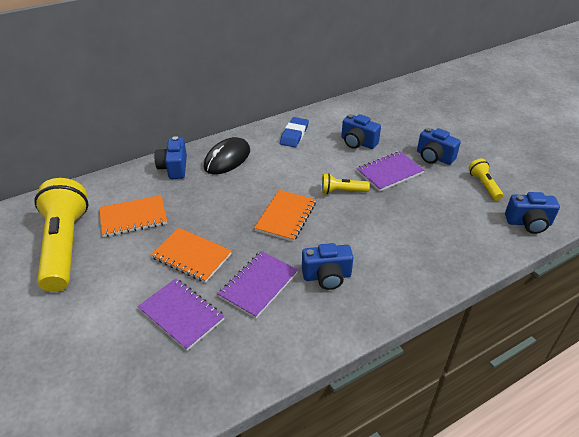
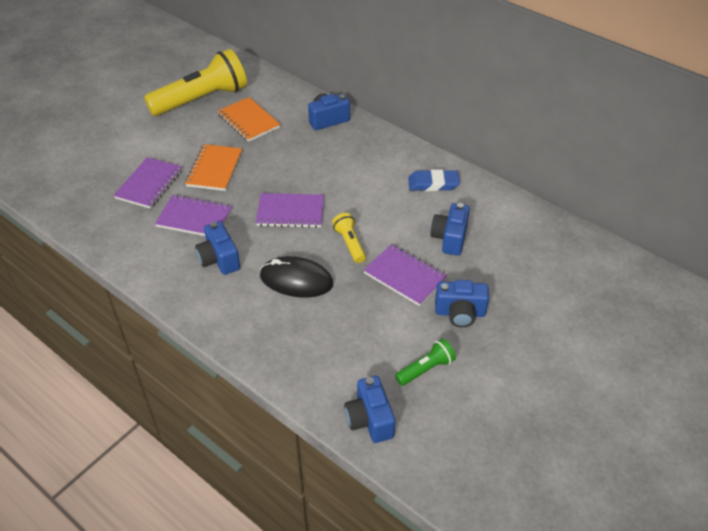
camera: 70 degrees right, 5 degrees up
(227, 159) = (361, 148): black mouse -> black mouse (296, 280)
(286, 217) = (290, 212): orange notebook -> purple notebook
(434, 157) = (460, 313): blue camera -> blue camera turned 105 degrees counterclockwise
(483, 185) = (426, 369): yellow flashlight -> green flashlight

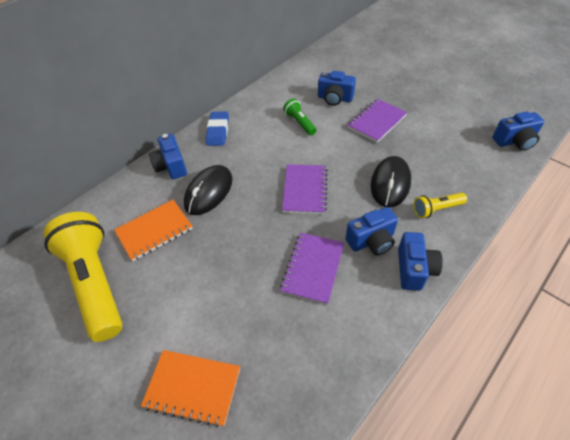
camera: 85 degrees left, 5 degrees up
(149, 184) = (253, 323): purple notebook -> none
(214, 169) = (234, 256): orange notebook -> orange notebook (193, 387)
(292, 147) = (209, 192): none -> black mouse
(349, 243) = (343, 151): yellow flashlight -> yellow flashlight (436, 209)
(426, 369) = (461, 114): green flashlight -> green flashlight (299, 123)
(433, 183) = (272, 104): blue eraser -> blue eraser (218, 131)
(460, 313) = (408, 97): blue camera -> blue camera (414, 269)

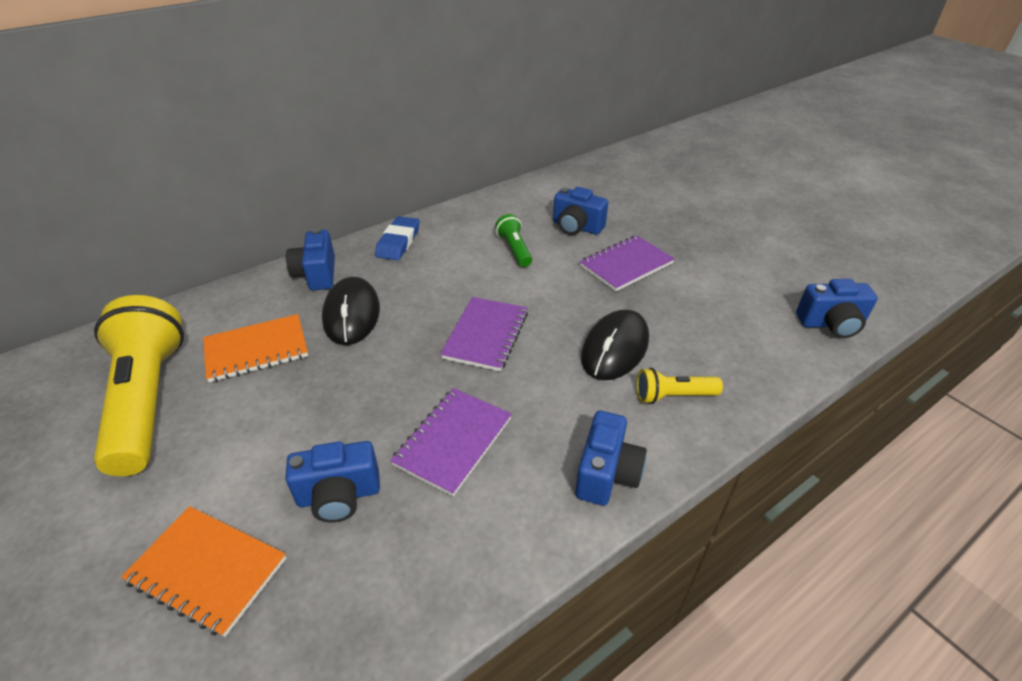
camera: 10 degrees right, 10 degrees down
(209, 192) = (352, 314): black mouse -> black mouse turned 45 degrees counterclockwise
(371, 241) = (556, 421): blue camera -> blue camera (339, 495)

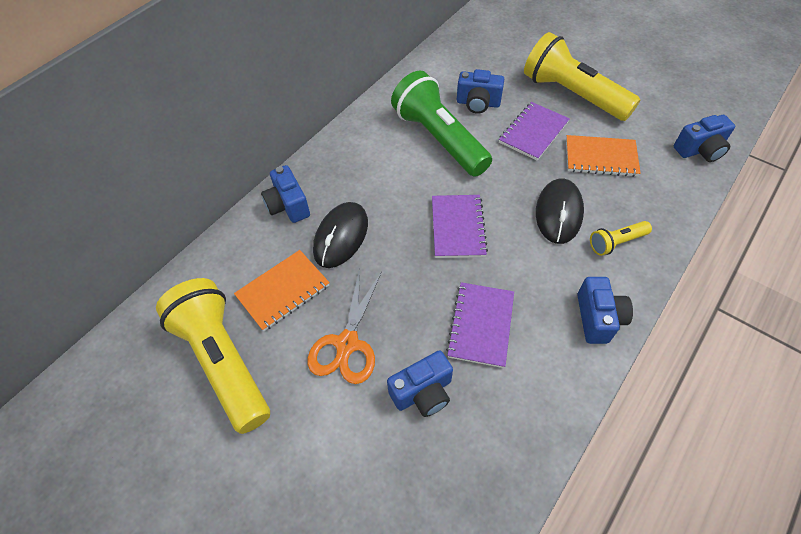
camera: 15 degrees left, 15 degrees up
(207, 570) = (363, 476): orange notebook -> orange notebook (600, 157)
(287, 419) = (347, 344): none -> orange scissors
(352, 314) = (341, 236): black mouse -> black mouse turned 45 degrees clockwise
(398, 242) = (338, 155): blue eraser -> none
(514, 249) = (439, 138): green flashlight -> green flashlight, size x2.21
(691, 239) = (572, 94): none -> yellow flashlight

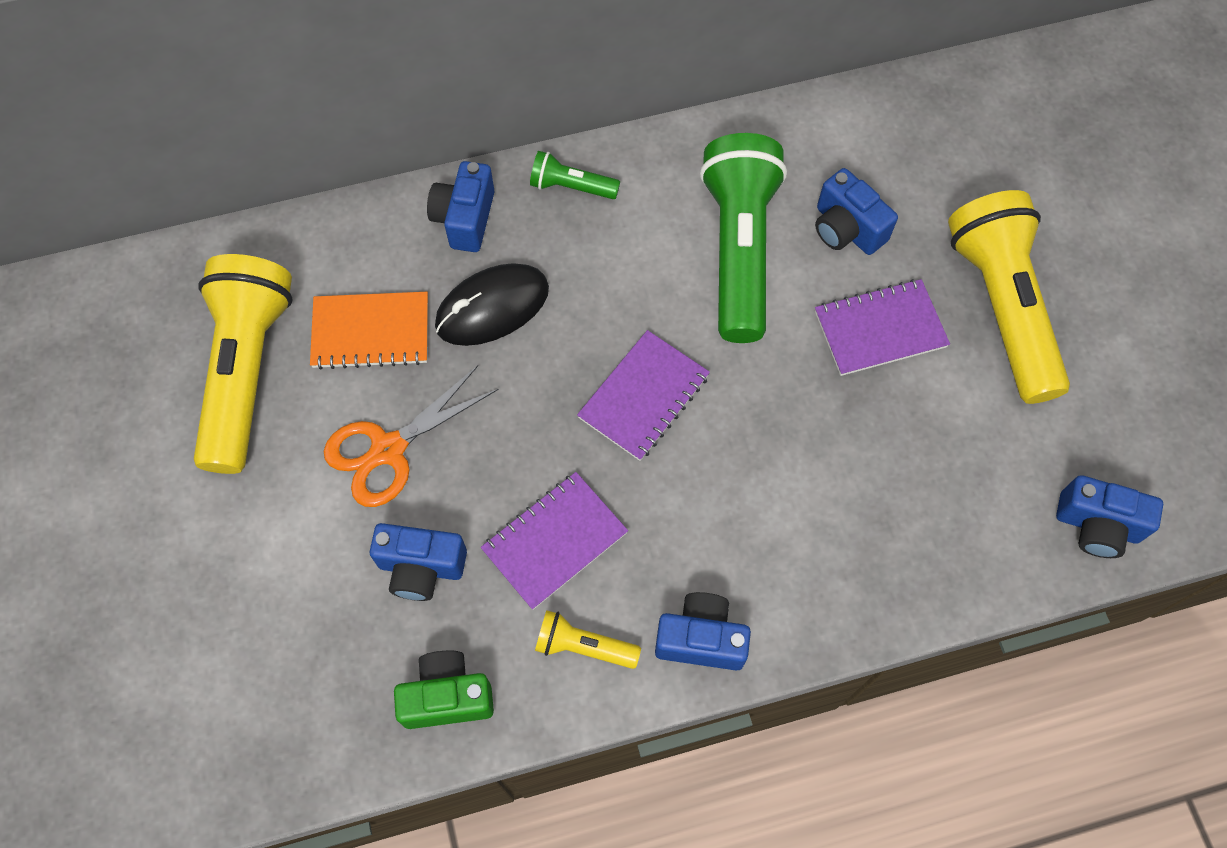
camera: 35 degrees right, 10 degrees up
(331, 160) = (571, 186): none -> green flashlight
(503, 452) = (447, 696): none -> green camera
(559, 213) = (793, 471): black mouse -> none
(598, 318) = (701, 639): blue camera -> blue camera turned 120 degrees counterclockwise
(600, 157) = (936, 434): orange notebook -> none
(616, 242) = (826, 565): yellow flashlight -> yellow flashlight (583, 646)

